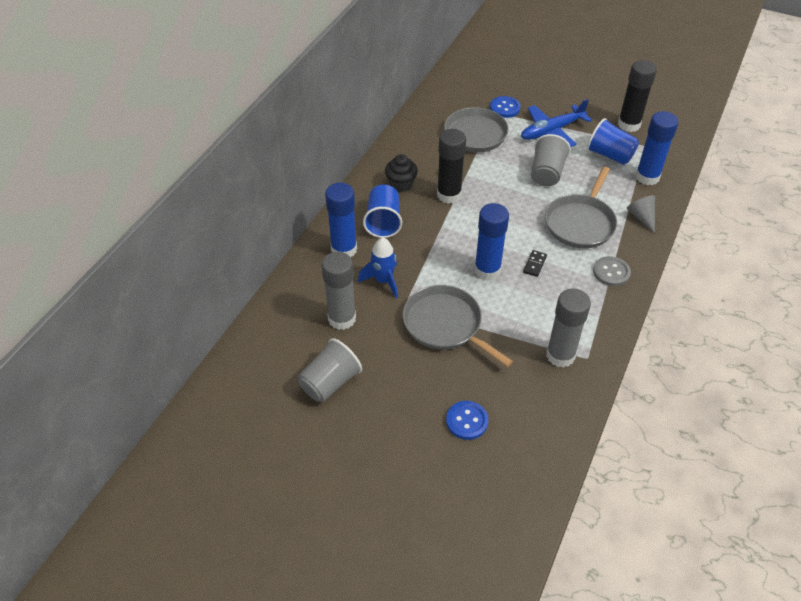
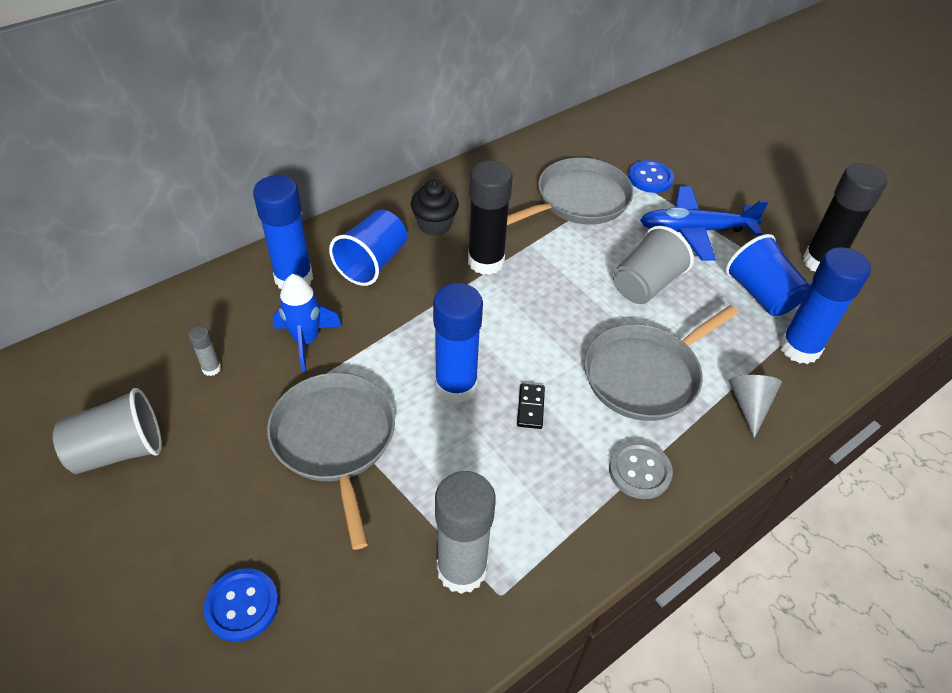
camera: 25 degrees right, 0 degrees up
(342, 319) = (211, 368): grey glue stick -> grey glue stick, size x0.44
(535, 264) = (530, 407): black domino -> black domino turned 45 degrees counterclockwise

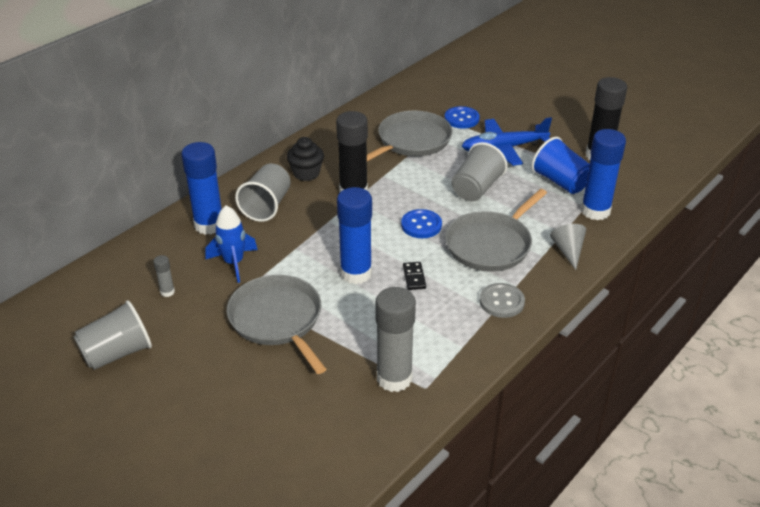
camera: 10 degrees left, 10 degrees down
(242, 605) = (246, 425): blue button -> blue button (421, 225)
(372, 263) = (266, 206): blue cup -> grey cup

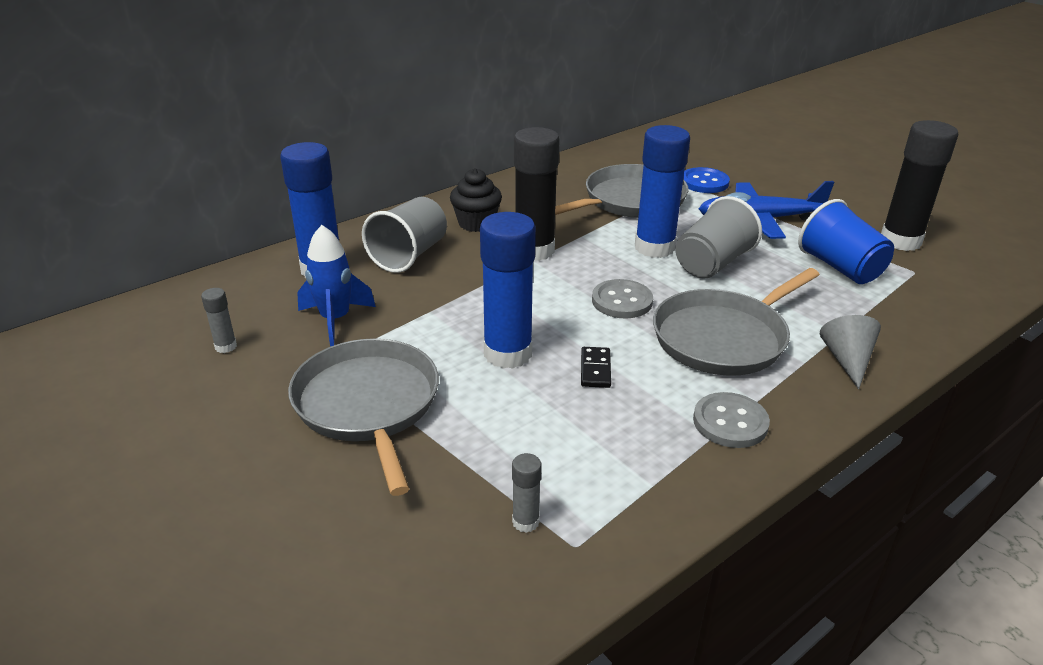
camera: 10 degrees right, 5 degrees down
(117, 353) = (111, 422): grey cup -> none
(394, 378) = (525, 522): grey glue stick -> grey glue stick, size x0.44
(421, 225) = (622, 301): blue button -> grey button
(595, 211) = (893, 310): blue glue stick -> blue glue stick (654, 247)

